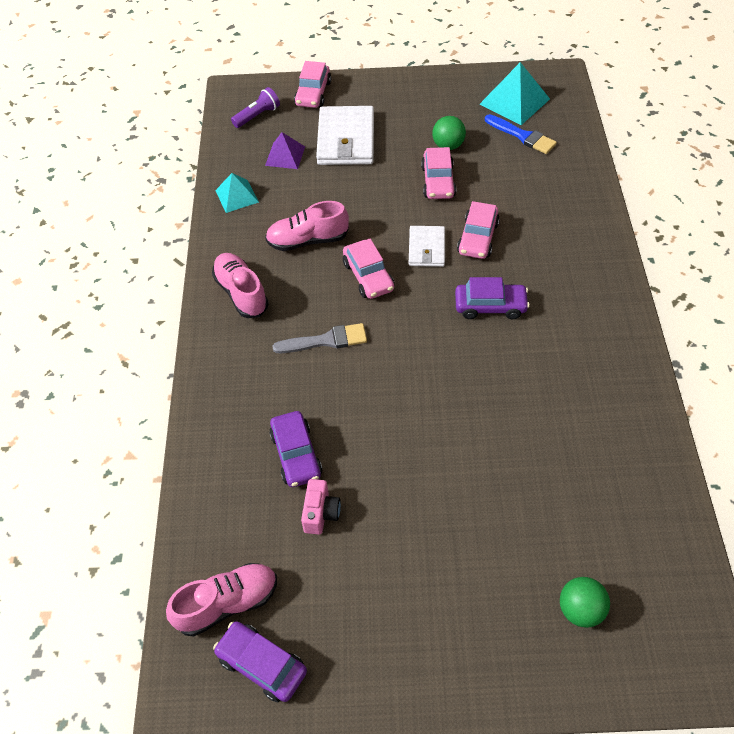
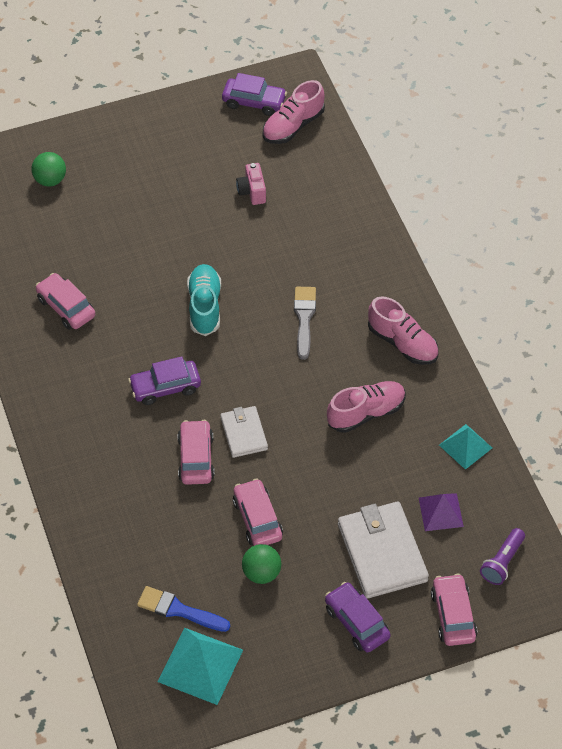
camera: 160 degrees right, 0 degrees up
(296, 455) = (288, 225): purple car -> purple car (356, 622)
(326, 340) = (304, 318): grey brush -> grey brush turned 120 degrees clockwise
(368, 276) = (290, 389): pink car -> pink car (66, 307)
(425, 380) = (204, 306): none -> turquoise shoe

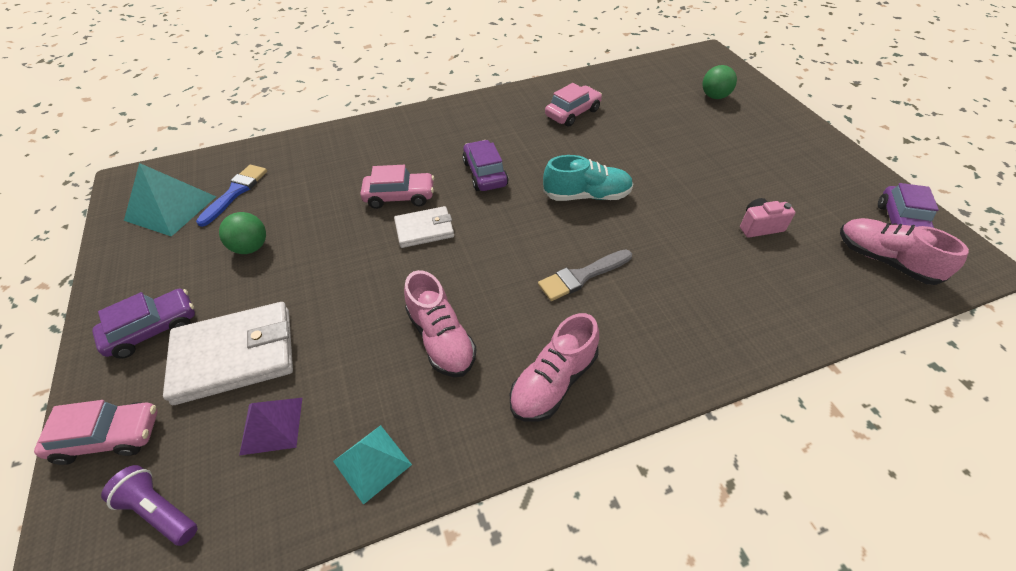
camera: 90 degrees right, 5 degrees down
(257, 519) = (317, 242): pink car -> none
(304, 318) = (582, 276): grey brush -> grey brush turned 150 degrees clockwise

